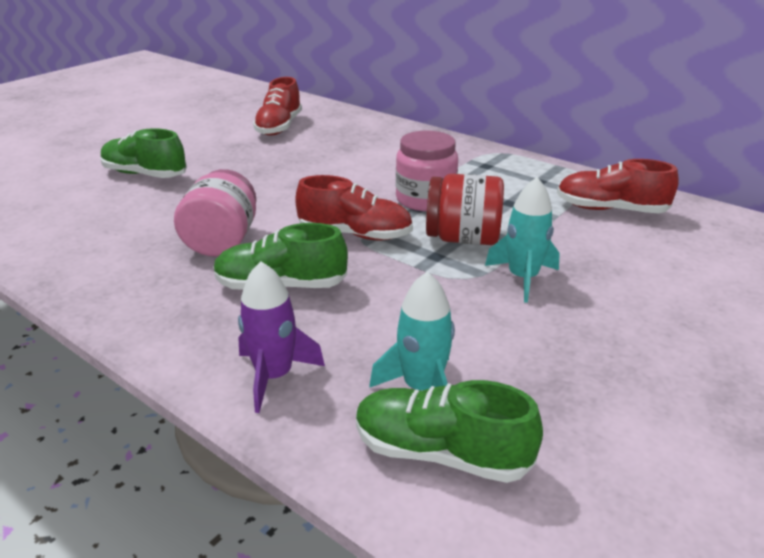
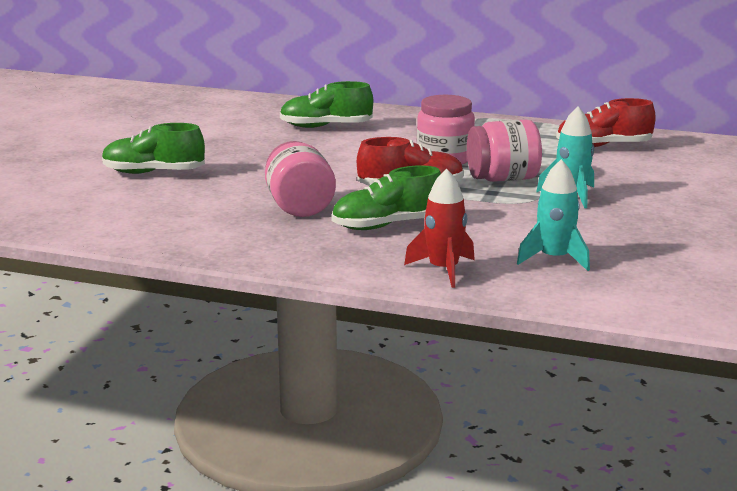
camera: 20 degrees left, 10 degrees down
(274, 376) = (443, 270): purple rocket -> red rocket
(279, 127) = (238, 121): red shoe -> none
(440, 453) = (595, 283): green shoe -> green shoe (325, 126)
(463, 238) = (502, 179): red jar -> pink jar

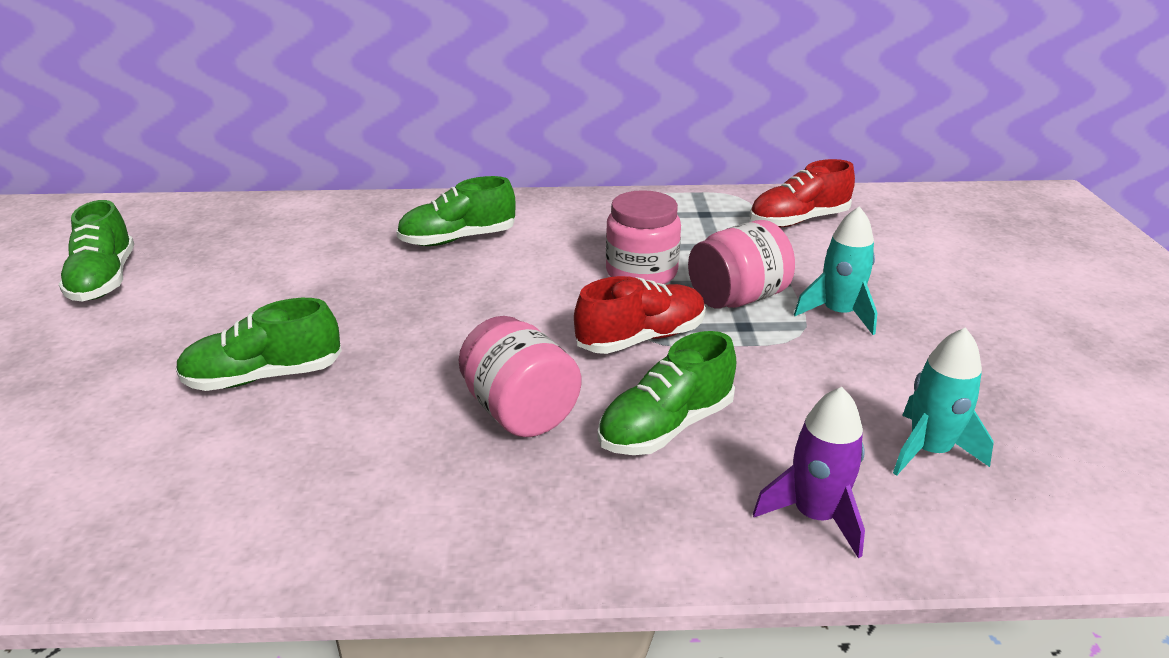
camera: 20 degrees left, 10 degrees up
(80, 119) = (104, 280): none -> green shoe
(443, 270) = (815, 516): red rocket -> purple rocket

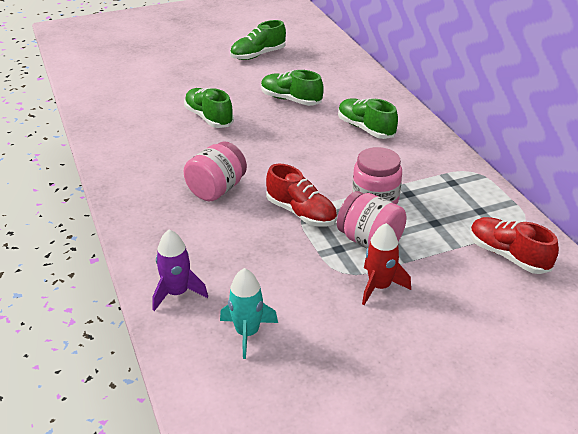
camera: 70 degrees right, 5 degrees up
(666, 427) = (225, 235): green shoe -> green shoe (291, 100)
(838, 314) = (379, 287): turquoise rocket -> red rocket

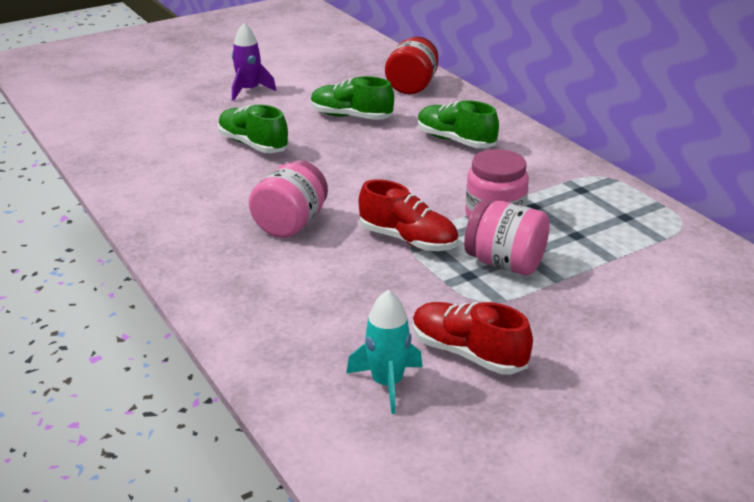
camera: 10 degrees left, 5 degrees down
(177, 293) = (279, 348): purple rocket -> purple rocket (249, 91)
(258, 55) = (292, 71): green shoe -> none
(347, 76) = (412, 86): none -> red jar
(379, 287) = (535, 312): red rocket -> none
(508, 255) = (676, 262): red shoe -> red shoe (467, 353)

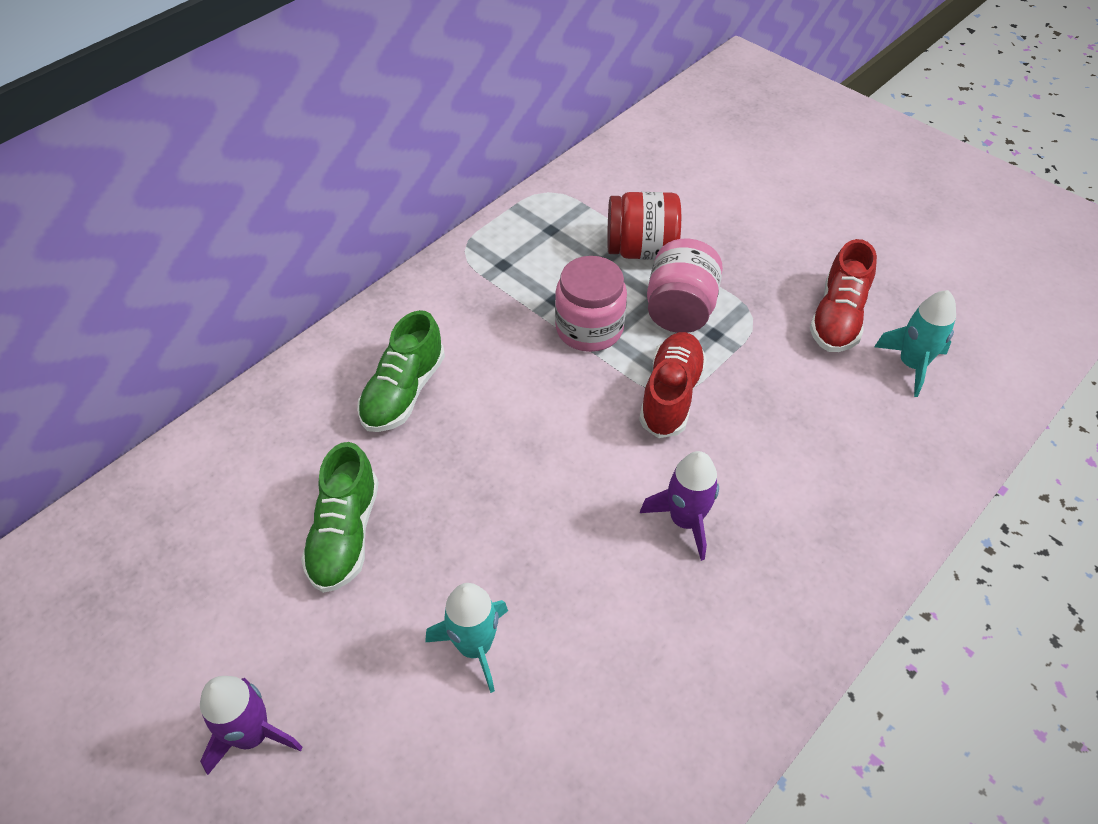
camera: 105 degrees left, 20 degrees up
(253, 144) = (474, 646): green shoe -> turquoise rocket
(290, 224) = (685, 520): pink jar -> purple rocket
(412, 86) = (213, 477): red jar -> red jar (641, 250)

